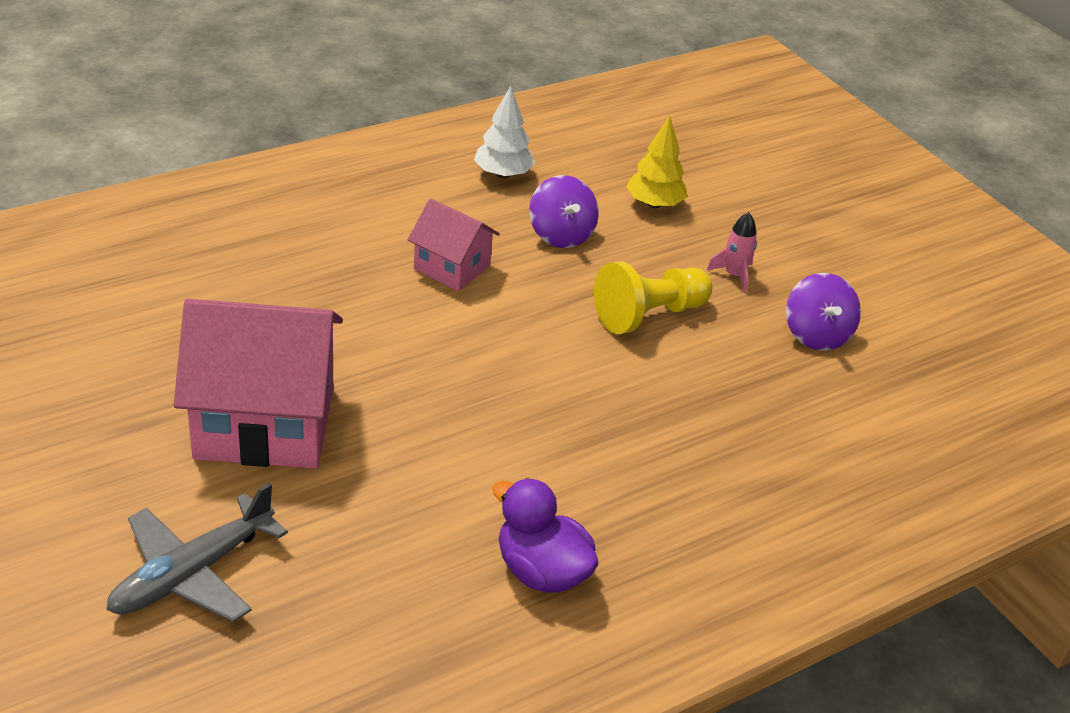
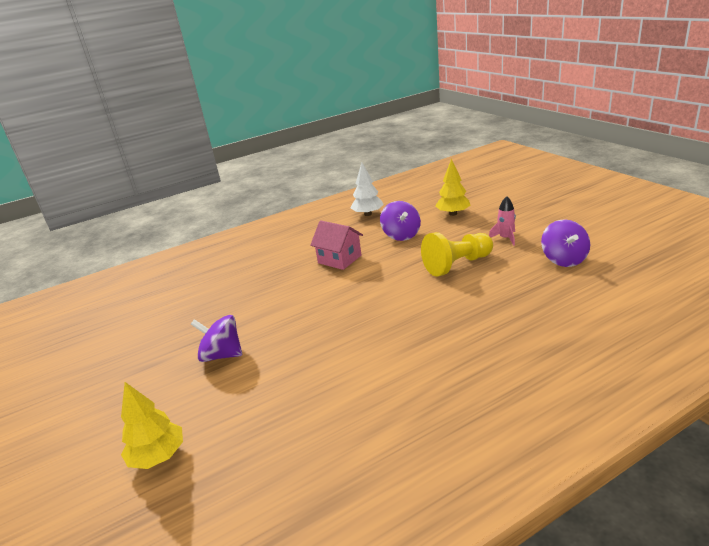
camera: 10 degrees right, 10 degrees down
(193, 573) = (158, 456): grey plane -> yellow tree
(265, 423) = (222, 355): pink house -> purple spinning top
(541, 571) = (401, 426): purple duck -> none

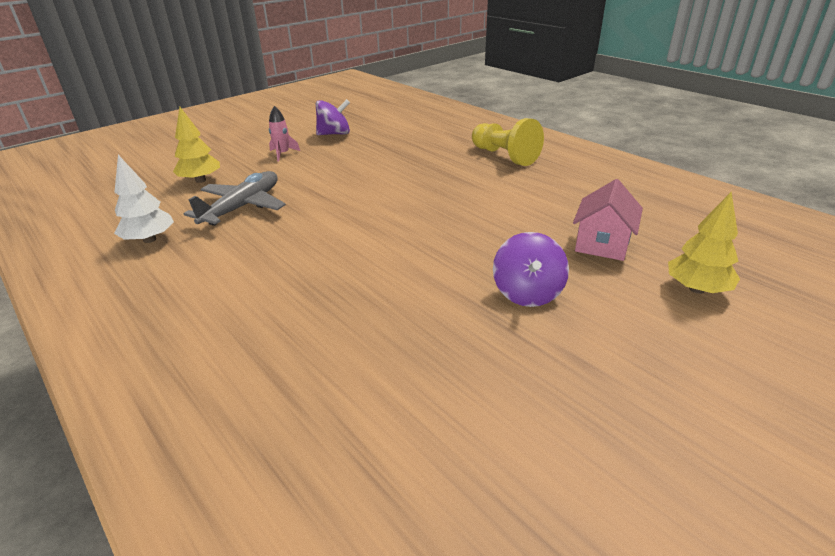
camera: 105 degrees left, 5 degrees up
(339, 259) = (293, 243): pink house -> pink house (602, 244)
(401, 235) = (242, 207): purple spinning top -> grey plane
(457, 265) = (331, 173): yellow pawn -> yellow pawn (504, 156)

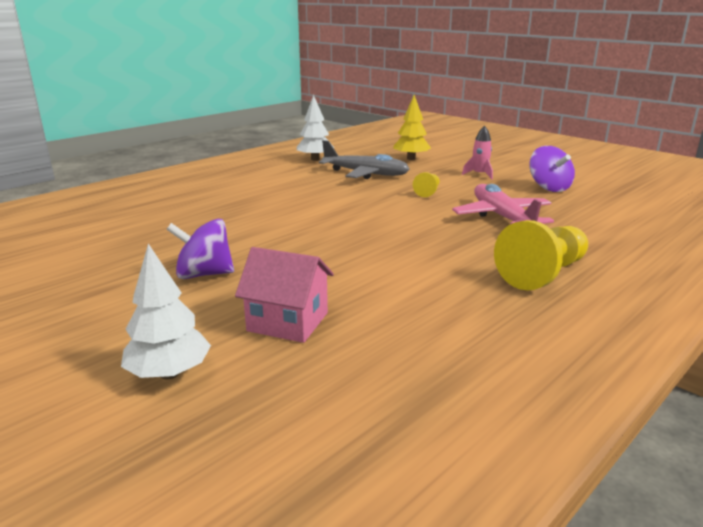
camera: 85 degrees right, 10 degrees down
(324, 179) = (428, 192): none -> yellow pawn
(399, 156) = (502, 217): none -> pink plane
(696, 289) = (169, 373): yellow tree -> white tree

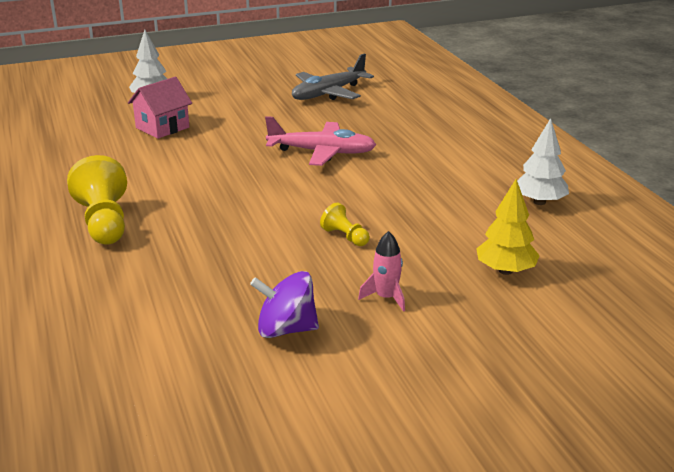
camera: 115 degrees right, 5 degrees up
(204, 274) = (254, 114): purple spinning top -> none
(365, 174) = (448, 218): grey plane -> grey plane (329, 93)
(502, 217) = (228, 252): pink plane -> pink plane (321, 152)

